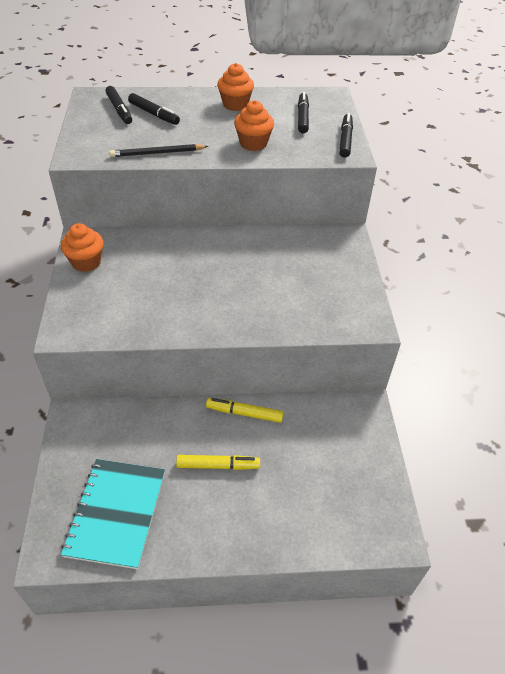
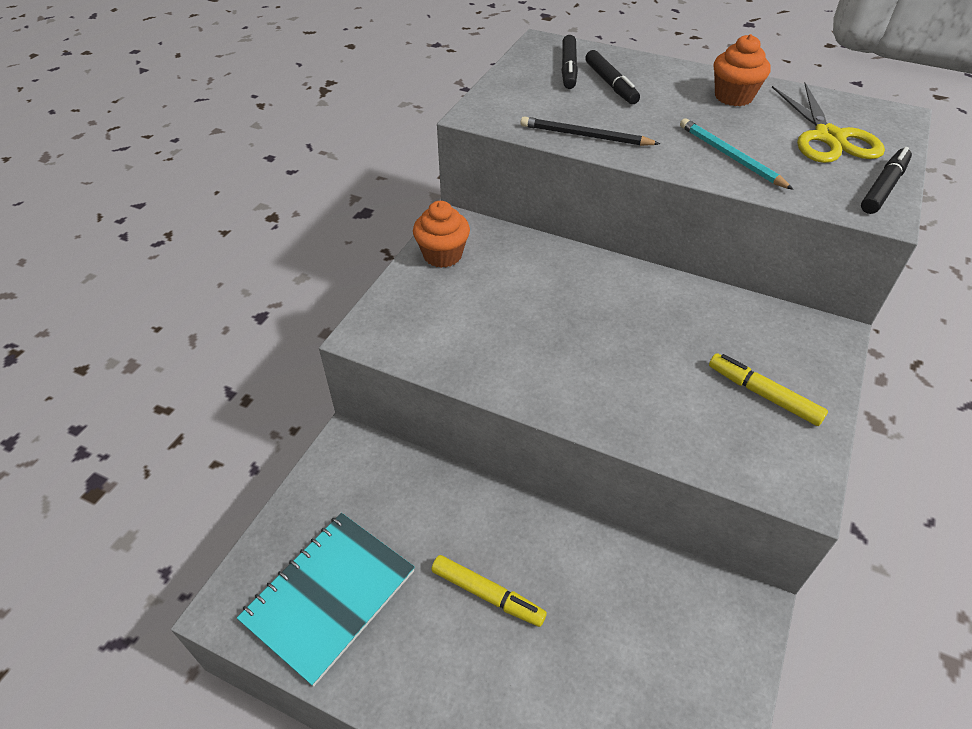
camera: 30 degrees right, 0 degrees up
(244, 413) = (561, 537): yellow marker -> yellow marker (763, 395)
(253, 143) = (730, 157): orange cupcake -> turquoise pencil
(302, 117) = (829, 137): black marker -> yellow scissors

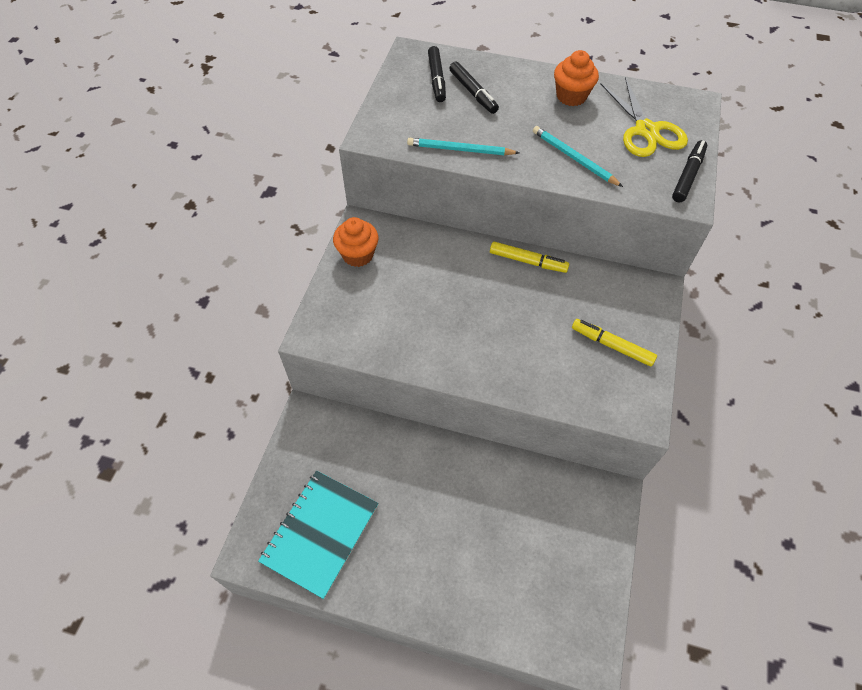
camera: 10 degrees left, 10 degrees up
(487, 594) = (433, 514): yellow marker -> yellow marker (528, 261)
(585, 136) = (460, 150): black pencil -> turquoise pencil

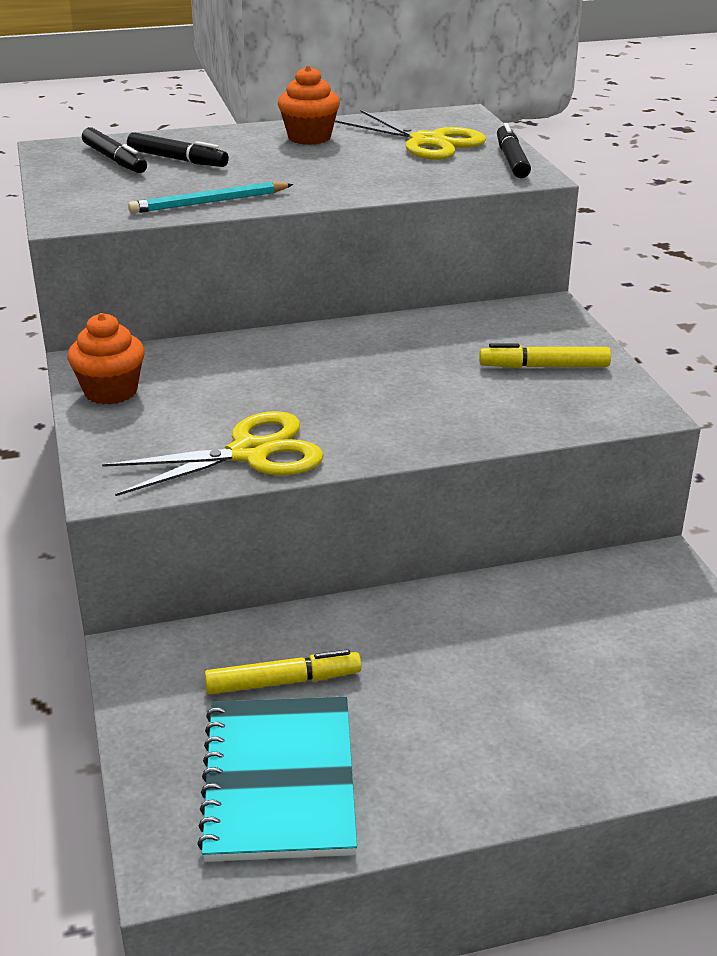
camera: 30 degrees left, 25 degrees down
(395, 342) = (250, 453): none -> yellow scissors
(528, 261) = (364, 330): yellow marker -> yellow marker (283, 682)
(574, 158) = (365, 177): turquoise pencil -> none

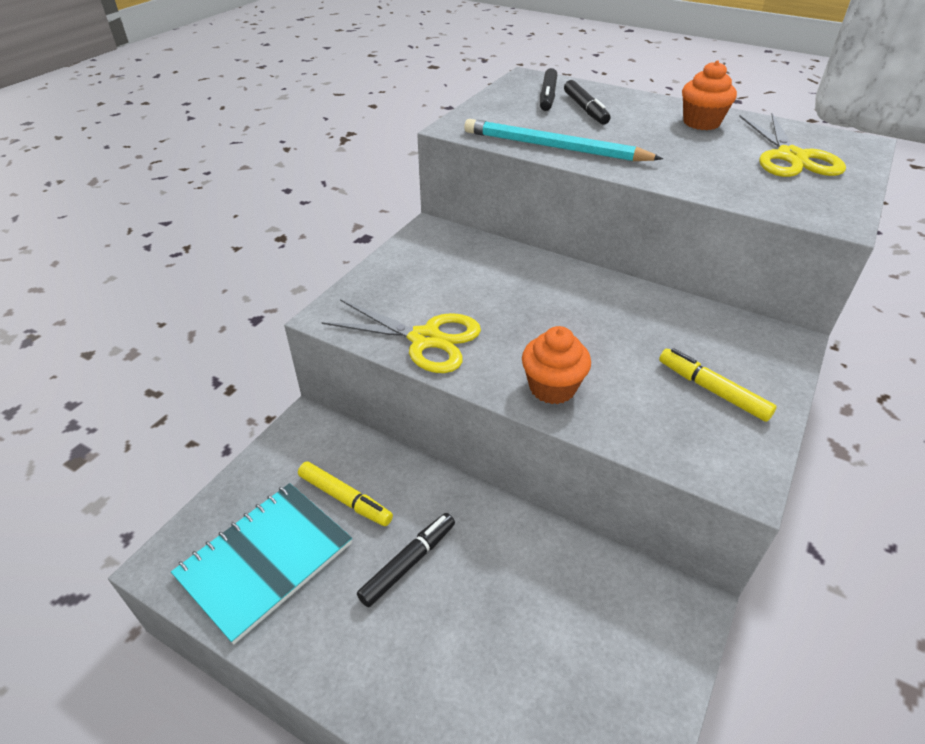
camera: 45 degrees right, 10 degrees up
(111, 391) = (414, 254): orange cupcake -> orange cupcake (552, 387)
(209, 202) = (554, 147): turquoise pencil -> turquoise pencil, size x1.52
(511, 160) = (842, 199): black marker -> black marker (408, 563)

